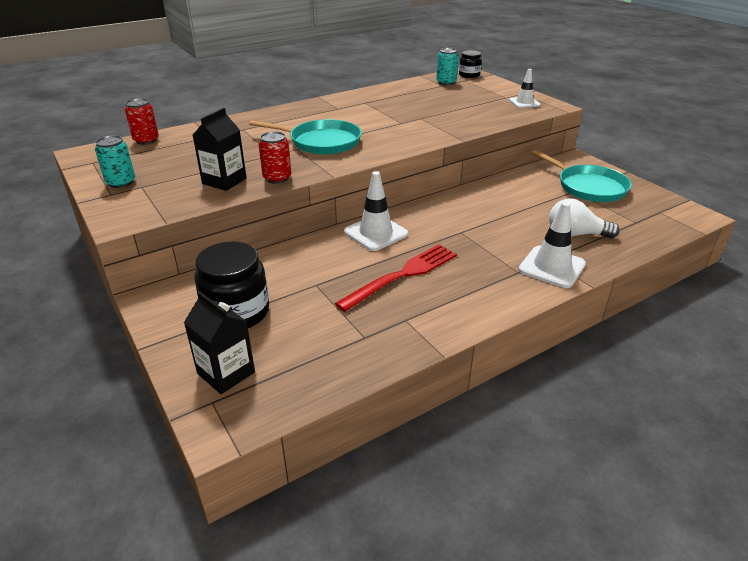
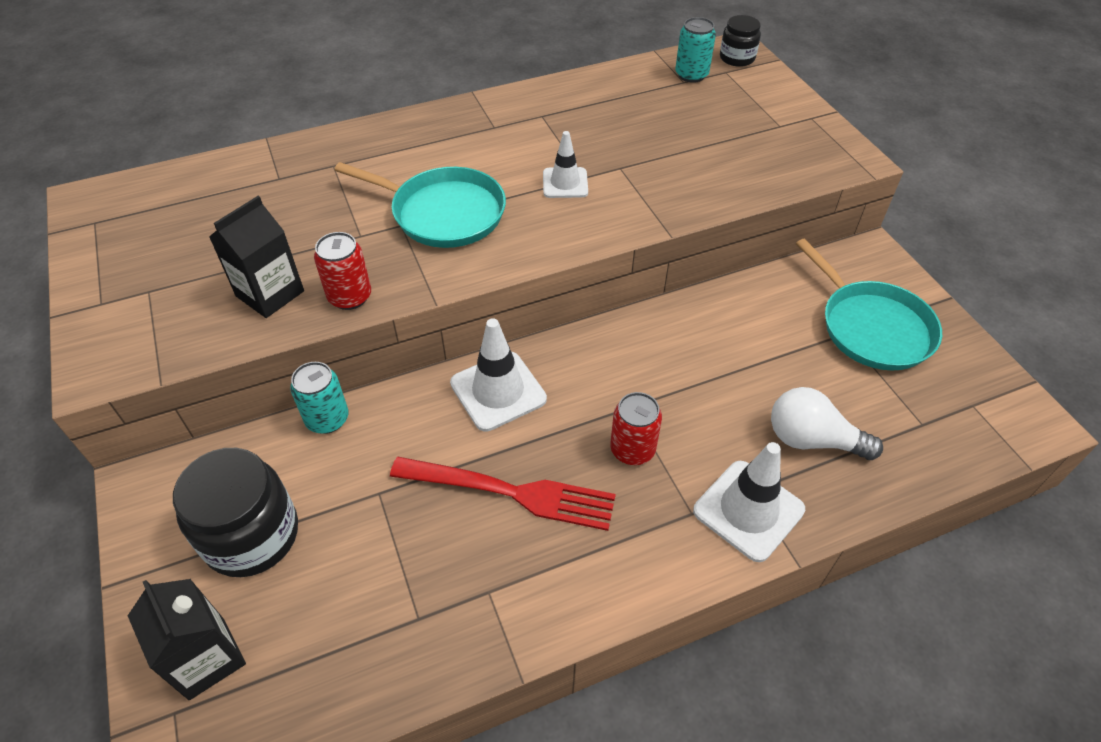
camera: 10 degrees right, 15 degrees up
(121, 182) = (121, 277): turquoise can -> turquoise can (327, 419)
(146, 140) = (183, 177): red can -> red can (632, 449)
(402, 275) = (512, 492): red fork -> red fork turned 45 degrees clockwise
(524, 103) = (806, 144): white traffic cone -> white traffic cone (565, 183)

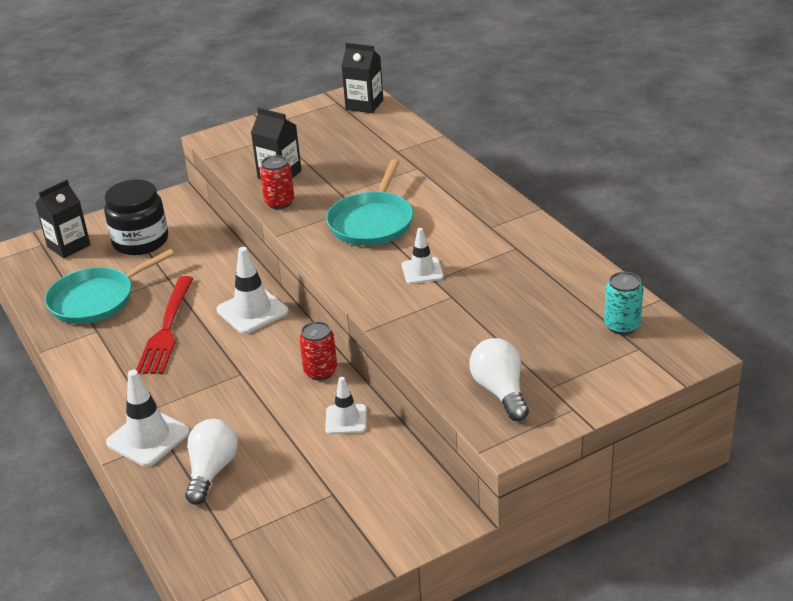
camera: 85 degrees right, 15 degrees down
(126, 196) = (364, 105): none -> black carton
(327, 419) = (225, 247): turquoise can -> none
(632, 449) = (201, 378): red can -> red can (320, 371)
(727, 314) = (346, 419): none -> white traffic cone
(737, 58) = (671, 354): black jar -> none
(785, 154) = (500, 391): none -> white light bulb
(871, 327) = (343, 512): turquoise pan -> turquoise pan (96, 299)

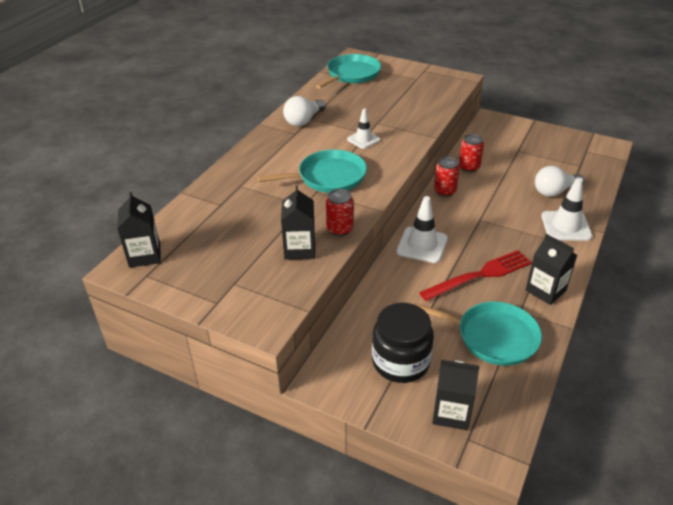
camera: 125 degrees left, 5 degrees up
(95, 361) = (545, 290): none -> black carton
(346, 419) = (469, 167): white traffic cone -> red can
(500, 391) = (434, 88): white light bulb -> white light bulb (304, 121)
(622, 326) = (352, 74): turquoise can -> turquoise pan

